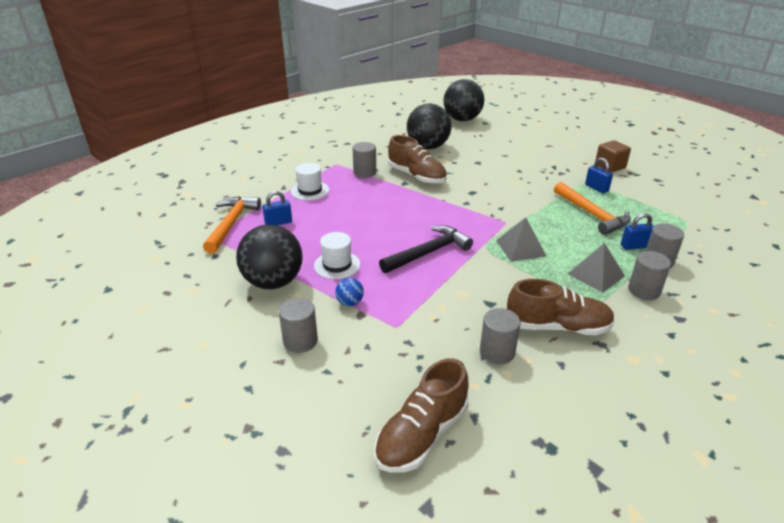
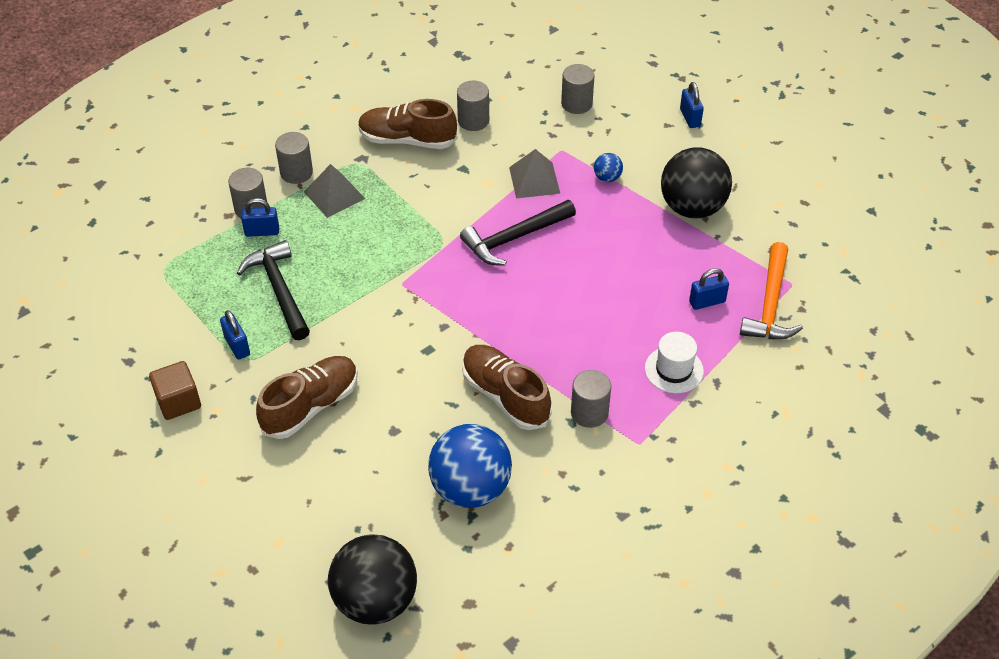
camera: 175 degrees left, 15 degrees up
(252, 371) = (690, 118): none -> blue padlock
(300, 341) = (652, 141): grey cylinder -> grey cylinder (576, 104)
(337, 265) = (623, 226): white hat -> none
(422, 434) = (550, 66): brown shoe -> brown shoe (310, 406)
(428, 147) = (470, 488): black ball -> blue ball
(520, 248) = (401, 238): grey pyramid -> grey pyramid (534, 180)
(592, 214) = (279, 290): orange hammer -> black hammer

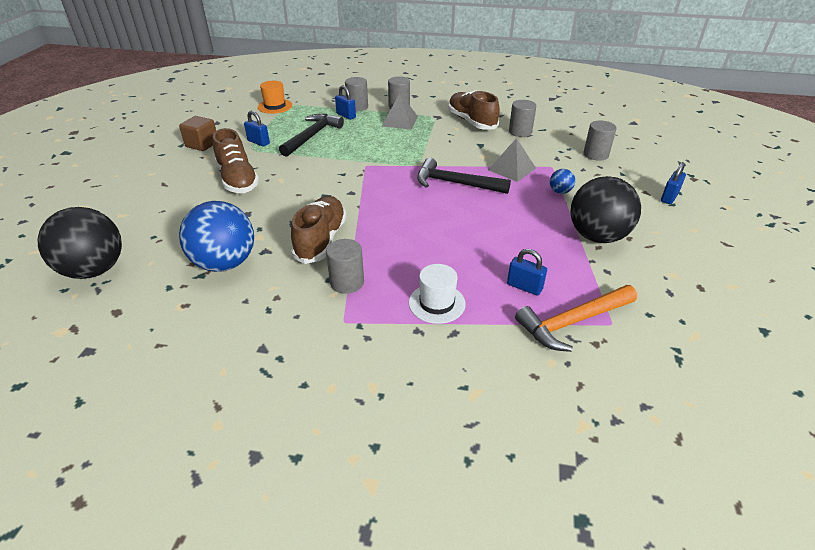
camera: 50 degrees right, 10 degrees down
(150, 282) = (275, 106): none -> orange hat
(237, 346) = (258, 142): blue padlock -> blue padlock turned 75 degrees counterclockwise
(310, 406) = (238, 179): brown shoe -> brown shoe turned 60 degrees clockwise

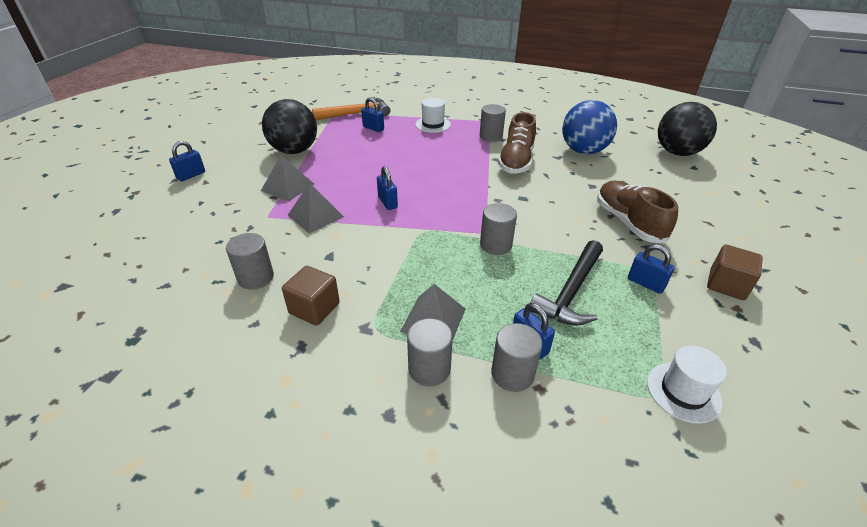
camera: 175 degrees left, 0 degrees up
(275, 106) = (683, 392): orange hat -> white hat
(455, 183) = (387, 202): black hammer -> blue padlock
(471, 122) = (314, 308): brown shoe -> brown cube
(560, 191) = (287, 187): blue ball -> grey pyramid
(595, 154) = (197, 229): grey cylinder -> grey cylinder (496, 245)

